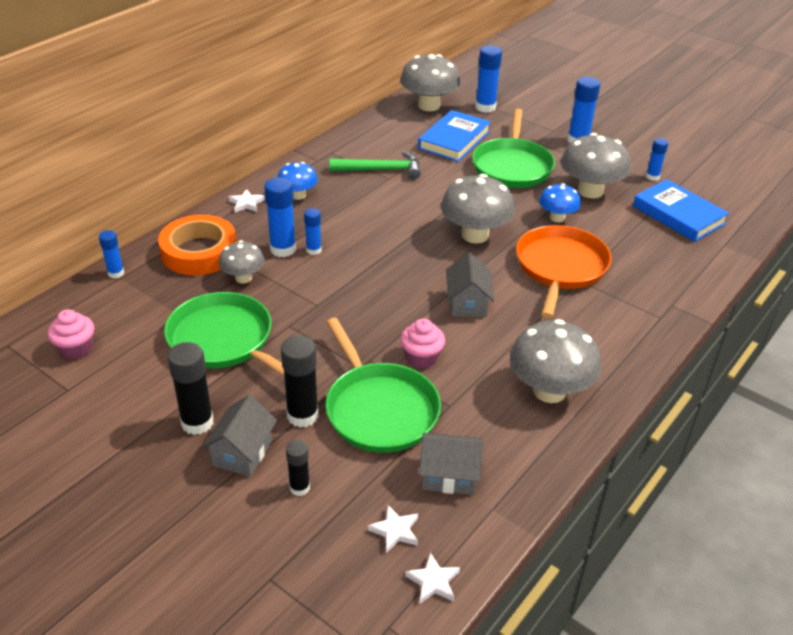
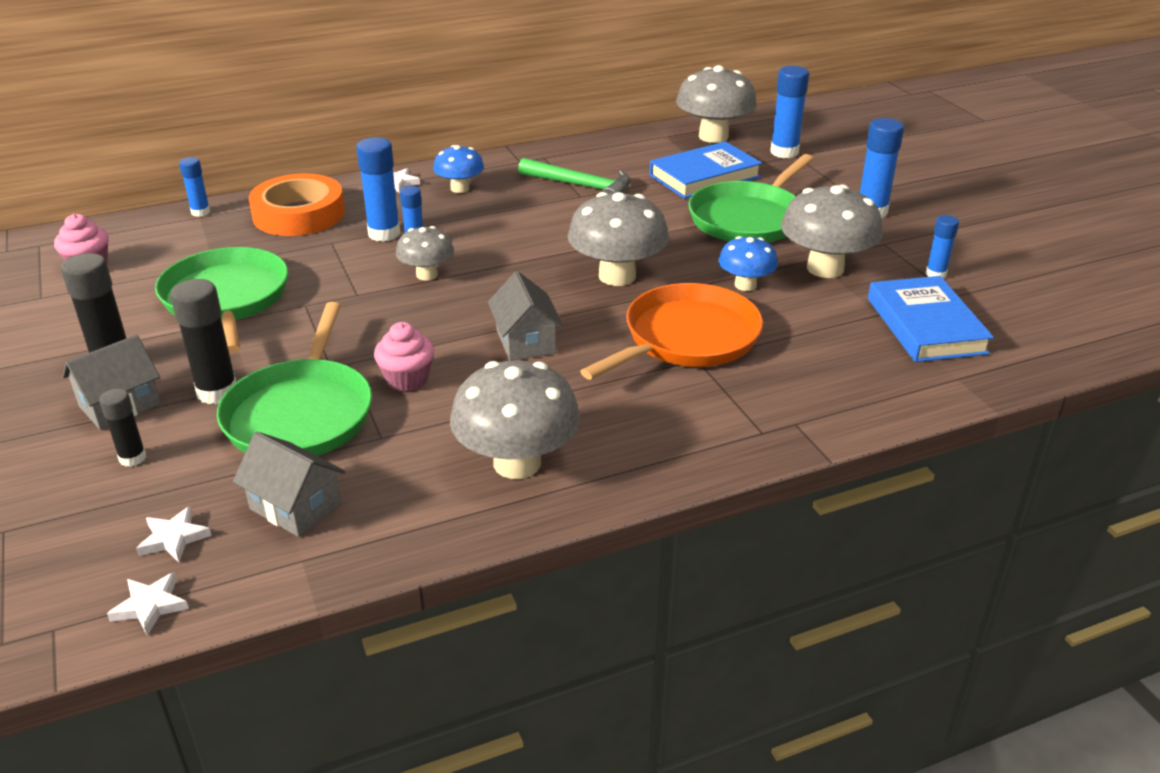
camera: 30 degrees right, 5 degrees down
(243, 278) = (313, 248): grey mushroom -> grey mushroom (427, 274)
(467, 303) = (526, 341): grey house -> grey house turned 45 degrees counterclockwise

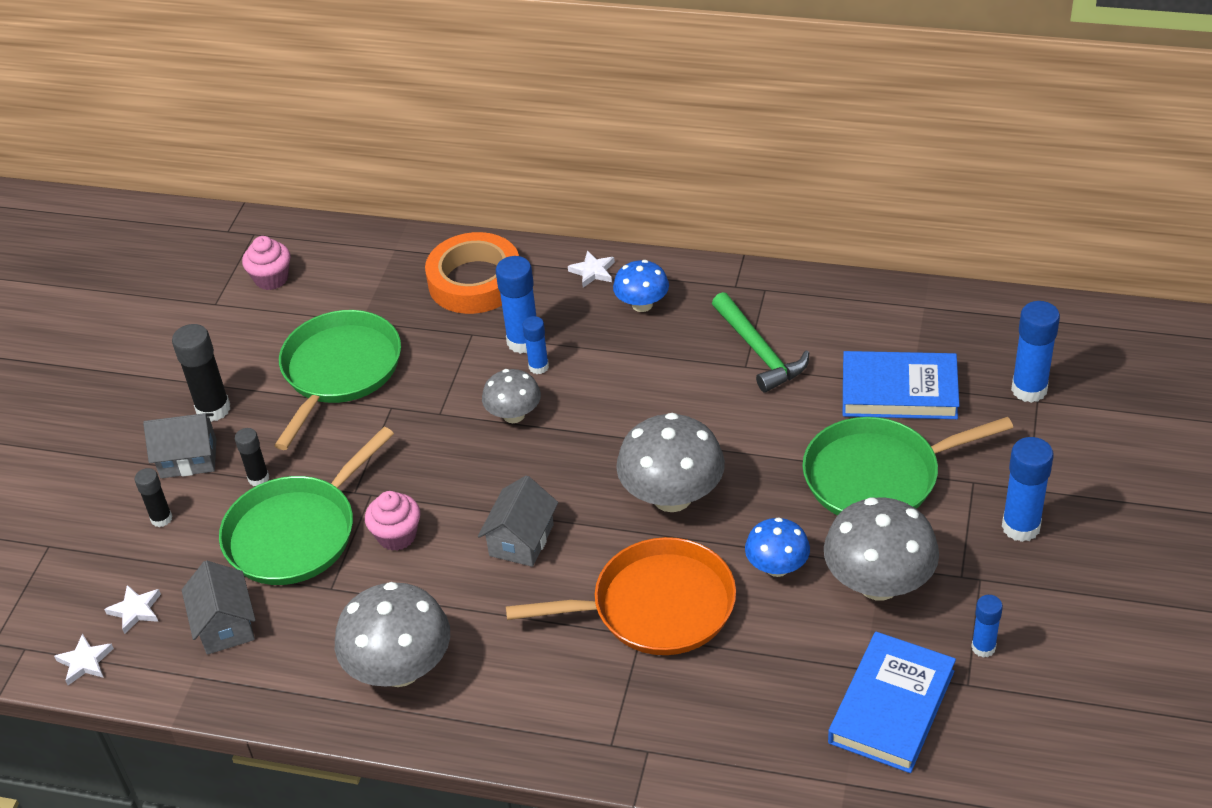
camera: 40 degrees right, 10 degrees up
(200, 212) = (399, 242): blue glue stick -> none
(217, 392) = (258, 478): black glue stick -> black glue stick, size x0.60
(713, 136) = (976, 329): grey mushroom -> none

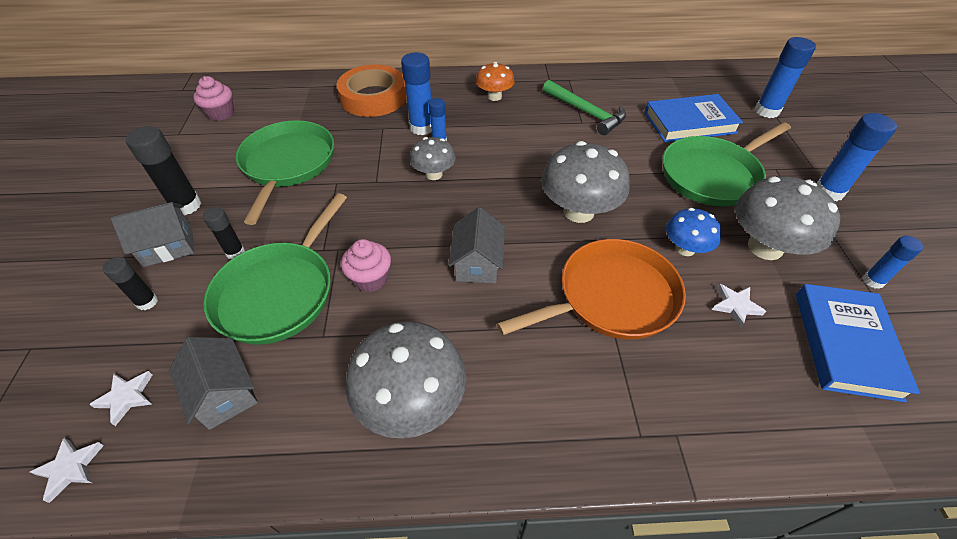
camera: 20 degrees left, 5 degrees up
(593, 271) = (452, 83): white star -> white star (735, 306)
(642, 304) = (494, 97): blue mushroom -> orange mushroom

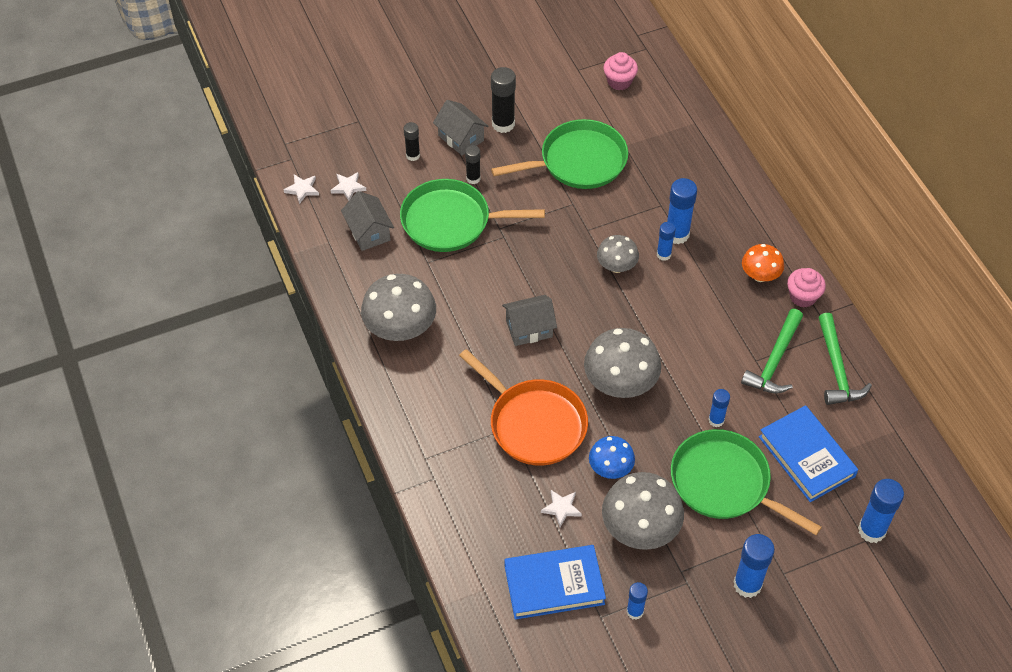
camera: 70 degrees right, 5 degrees up
(224, 393) = (368, 232): grey house -> grey house turned 60 degrees counterclockwise
(370, 278) = (485, 268): pink cupcake -> pink cupcake (803, 296)
(373, 97) = (704, 179): orange tape -> none
(605, 86) = (837, 369): none -> green hammer
(640, 161) = (716, 420): none -> blue glue stick

